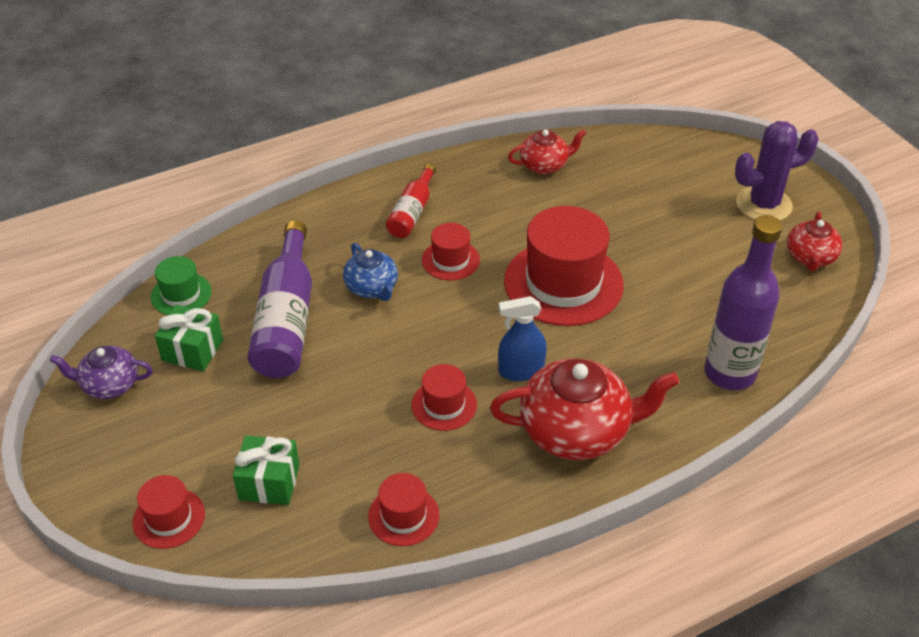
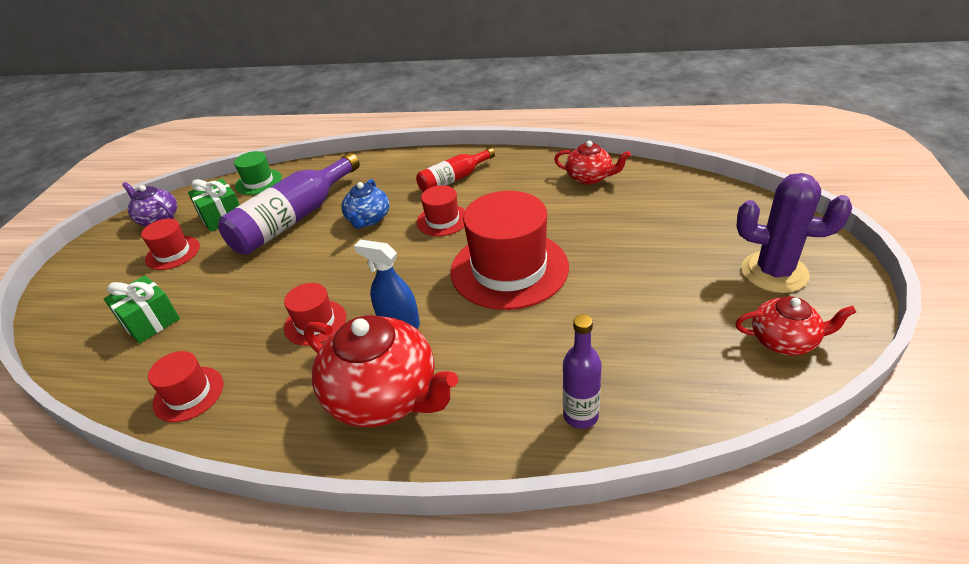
camera: 40 degrees right, 5 degrees down
(169, 518) = (76, 315): red hat -> red hat (173, 253)
(729, 373) = (580, 415): purple bottle -> purple bottle, size x0.57
(810, 257) = (784, 341): red teapot -> red teapot turned 135 degrees counterclockwise

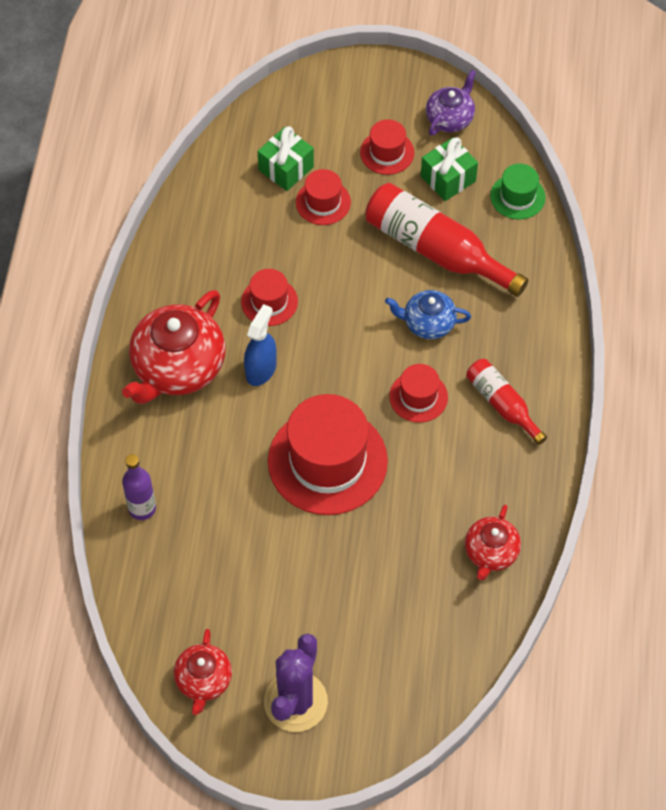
camera: 85 degrees right, 20 degrees up
(188, 394) = (197, 226): red hat -> red hat (323, 202)
(293, 219) = (436, 249): purple bottle -> red bottle

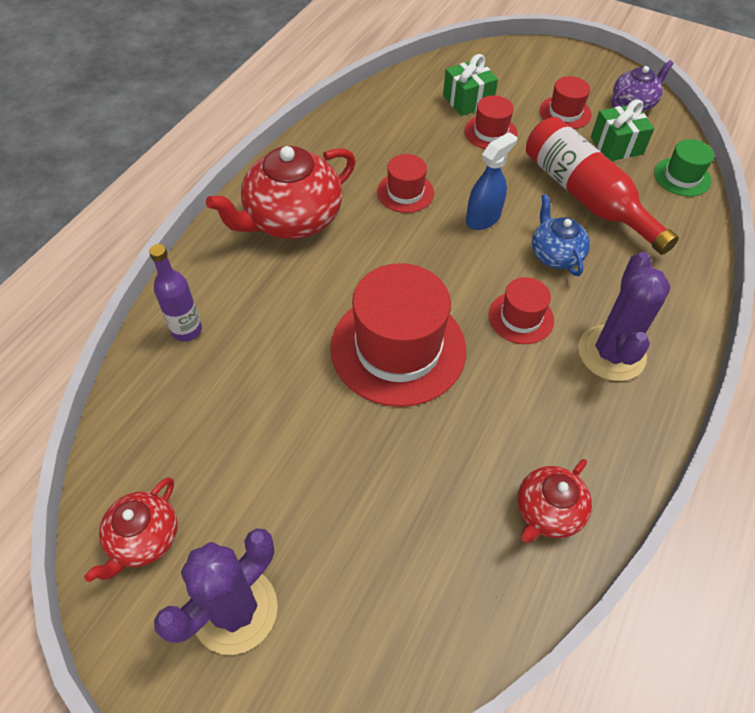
camera: 20 degrees right, 5 degrees down
(261, 369) = (370, 244): blue spray bottle -> blue spray bottle (483, 218)
(428, 323) = (555, 254): blue teapot -> blue teapot turned 45 degrees clockwise
(502, 404) = (611, 353): red bottle -> purple cactus

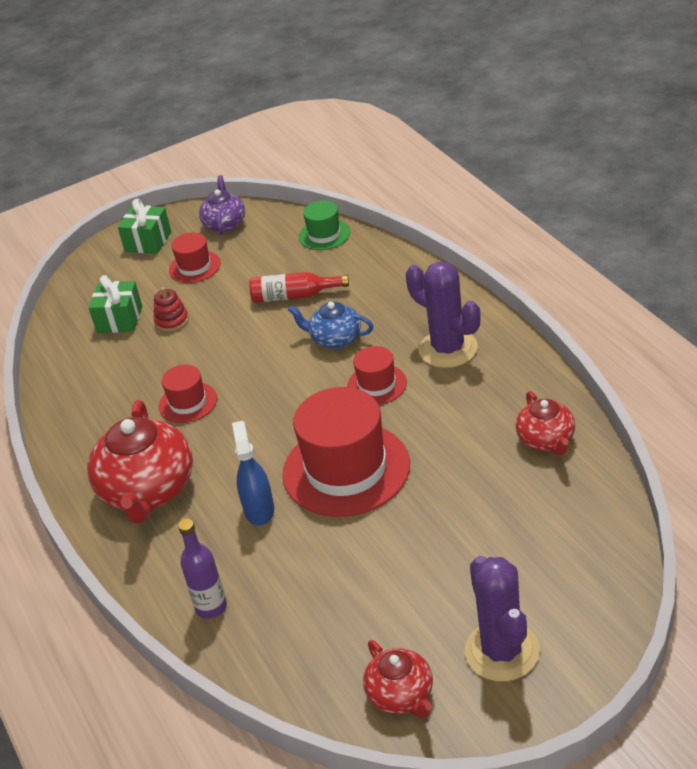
camera: 50 degrees left, 15 degrees down
(483, 218) = (261, 365): blue spray bottle -> blue spray bottle (259, 510)
(490, 132) = (172, 321): red hat -> red stacking toy
(585, 196) = (294, 296): red bottle -> red bottle, size x0.57
(616, 146) = (259, 254): green gift -> green gift (148, 241)

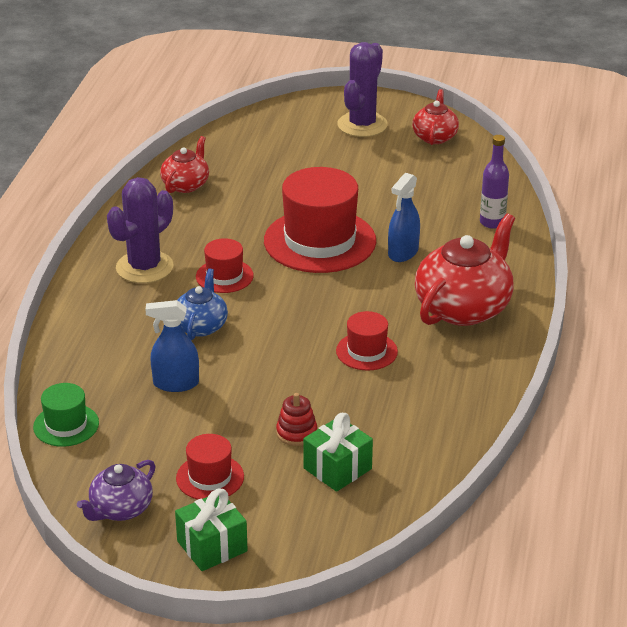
camera: 145 degrees left, 5 degrees down
(294, 296) = (175, 383): red bottle -> blue spray bottle
(335, 339) = (201, 326): blue teapot -> blue teapot turned 135 degrees counterclockwise
(448, 349) = (144, 267): purple cactus -> purple cactus turned 45 degrees clockwise

